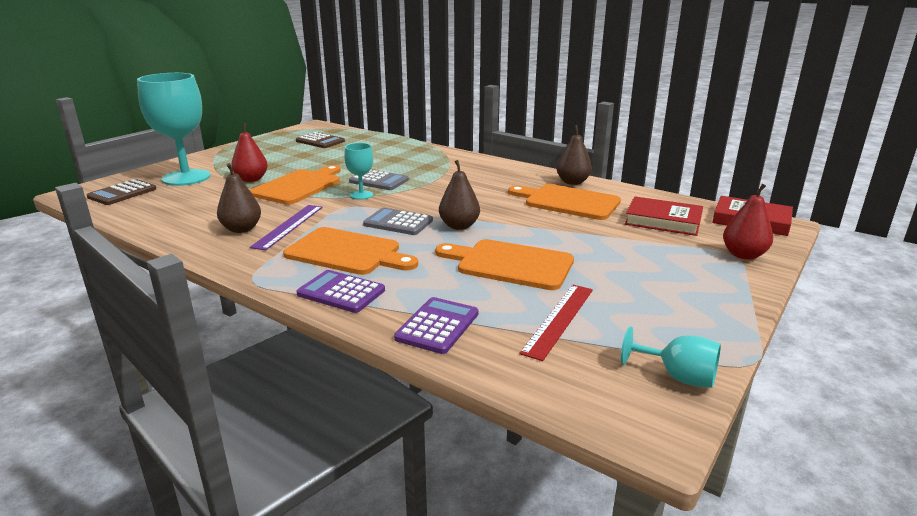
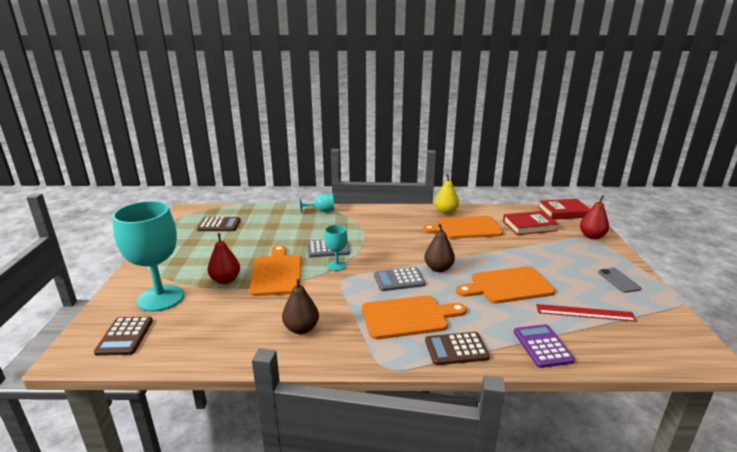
camera: 35 degrees left, 0 degrees up
(288, 226) = (331, 312): purple ruler -> none
(341, 292) = (456, 349): purple calculator -> brown calculator
(559, 319) = (585, 313): red ruler -> red ruler turned 75 degrees counterclockwise
(572, 182) = (446, 212): brown pear -> yellow pear
(677, 376) = (673, 322): turquoise goblet -> turquoise goblet (321, 211)
(684, 308) = (618, 280): none -> grey phone

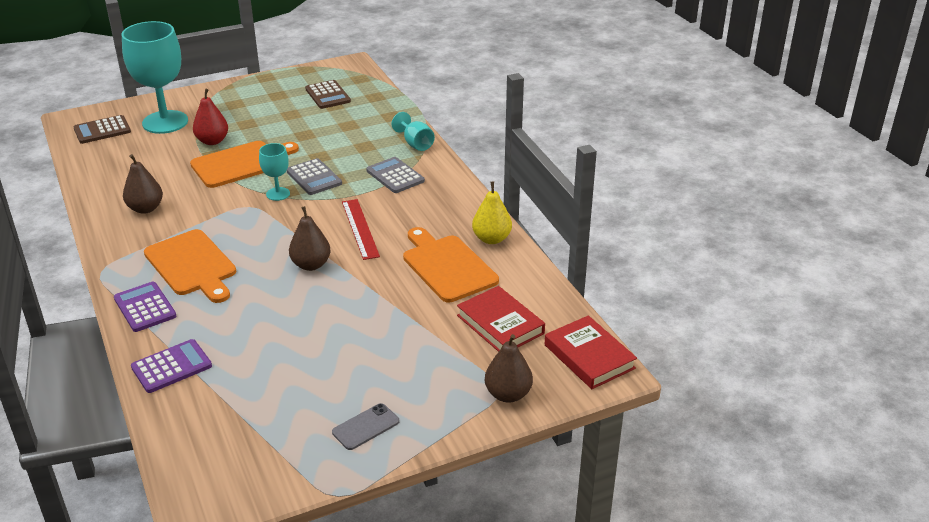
camera: 65 degrees right, 10 degrees up
(399, 280) = (268, 242): grey calculator -> grey calculator (395, 176)
(456, 349) = (145, 307): brown calculator -> purple calculator
(508, 286) = (296, 326): orange cutting board -> none
(585, 313) = (259, 397): red ruler -> red ruler (360, 228)
(592, 236) = (508, 394): red pear -> brown pear

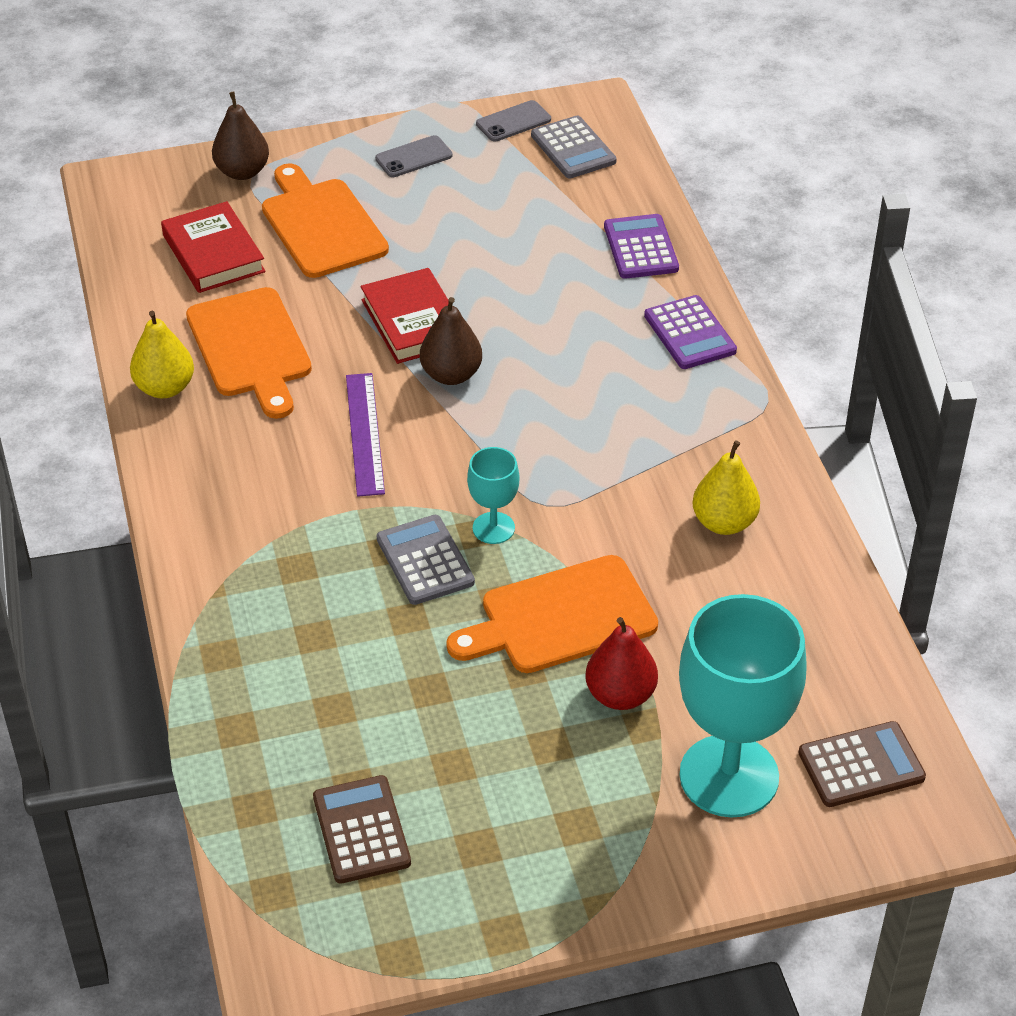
camera: 170 degrees left, 10 degrees up
(145, 208) = (724, 522): brown pear -> yellow pear
(171, 367) = (641, 248): purple calculator -> purple calculator turned 105 degrees clockwise
(192, 265) = (630, 396): orange cutting board -> orange cutting board (321, 225)
(278, 478) = (513, 122): none -> grey phone
(360, 228) = (364, 433): red ruler -> purple ruler
(395, 176) = (276, 546): grey calculator -> grey calculator (573, 148)
(415, 144) = (213, 630): turquoise goblet -> none
(589, 357) = (124, 202): red book -> red book (413, 322)

